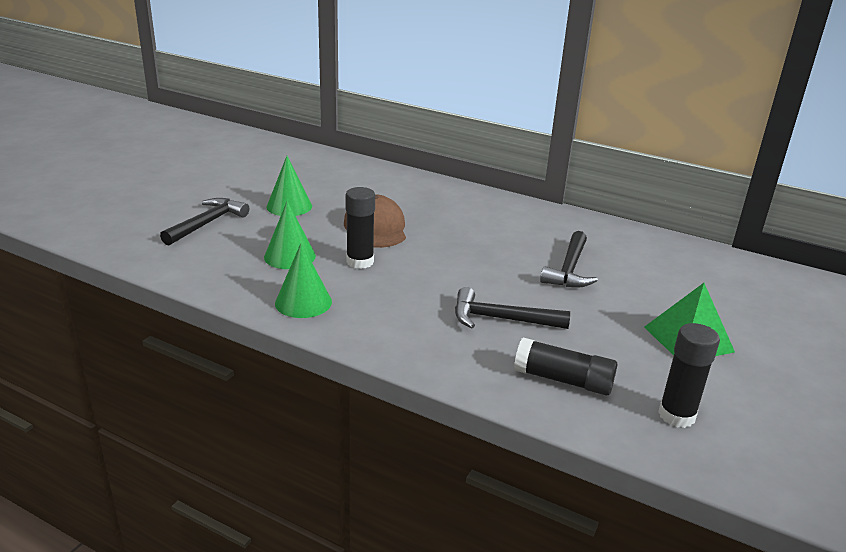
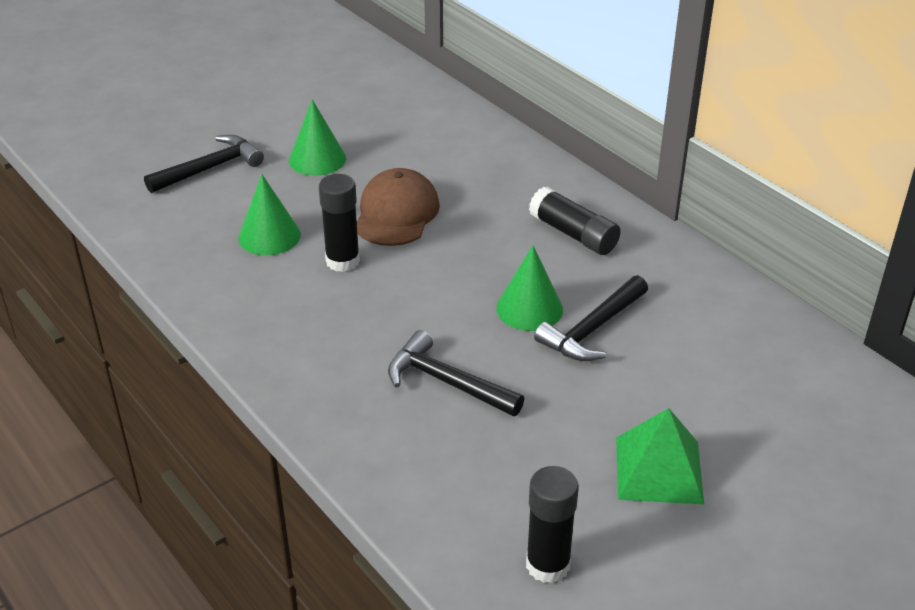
camera: 25 degrees right, 10 degrees up
(303, 302) = (242, 304): green cone -> green cone (529, 308)
(563, 380) = (453, 482): black glue stick -> black glue stick (573, 234)

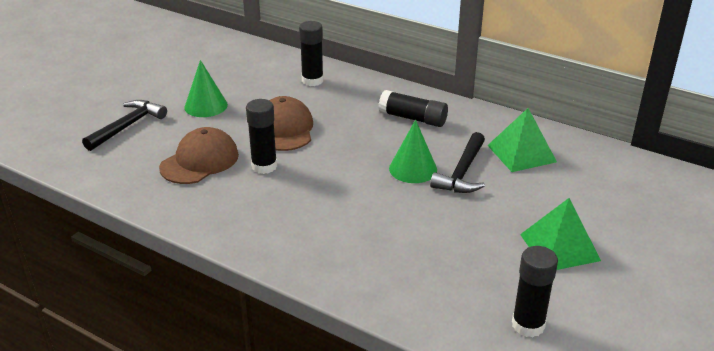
camera: 20 degrees left, 5 degrees down
(269, 236) = (200, 161): green cone -> brown cap
(446, 382) = (386, 227): black hammer -> none
(472, 149) = (312, 80): none -> black glue stick
(692, 320) = (521, 153): none -> green pyramid

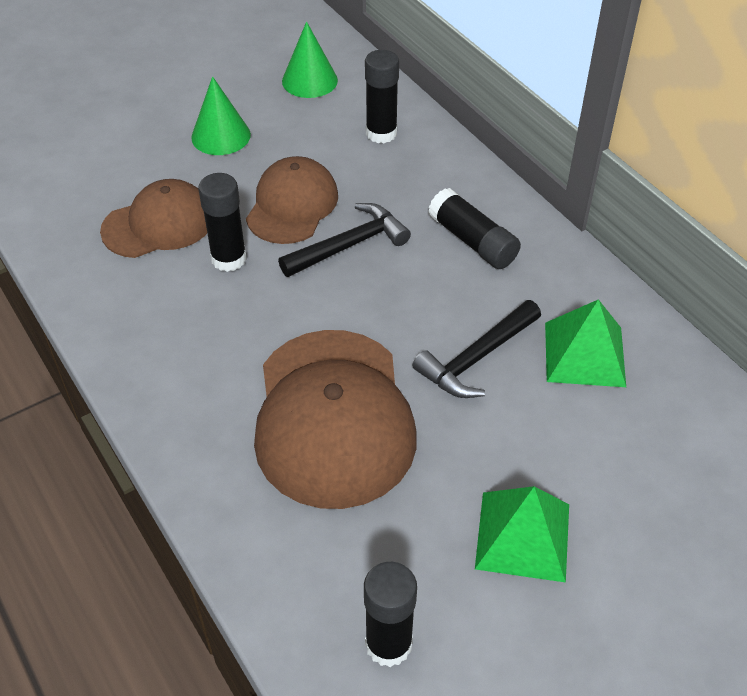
camera: 25 degrees right, 15 degrees up
(127, 126) = (110, 140): black hammer -> black hammer (349, 245)
(400, 226) = (333, 417): none -> brown cap
(413, 169) = (414, 328): green cone -> green cone (309, 80)

